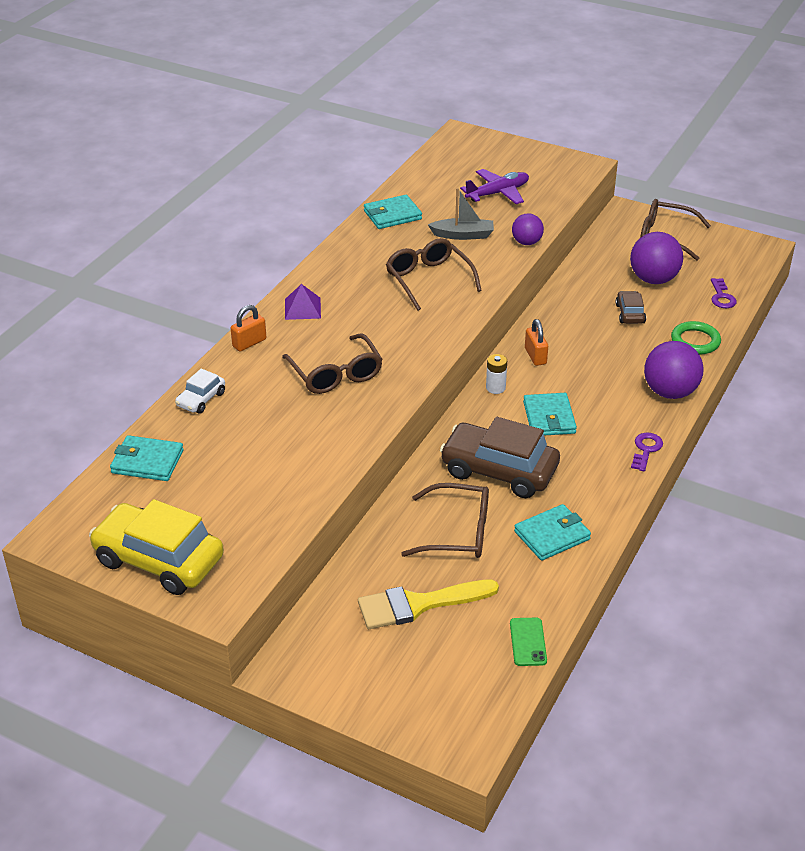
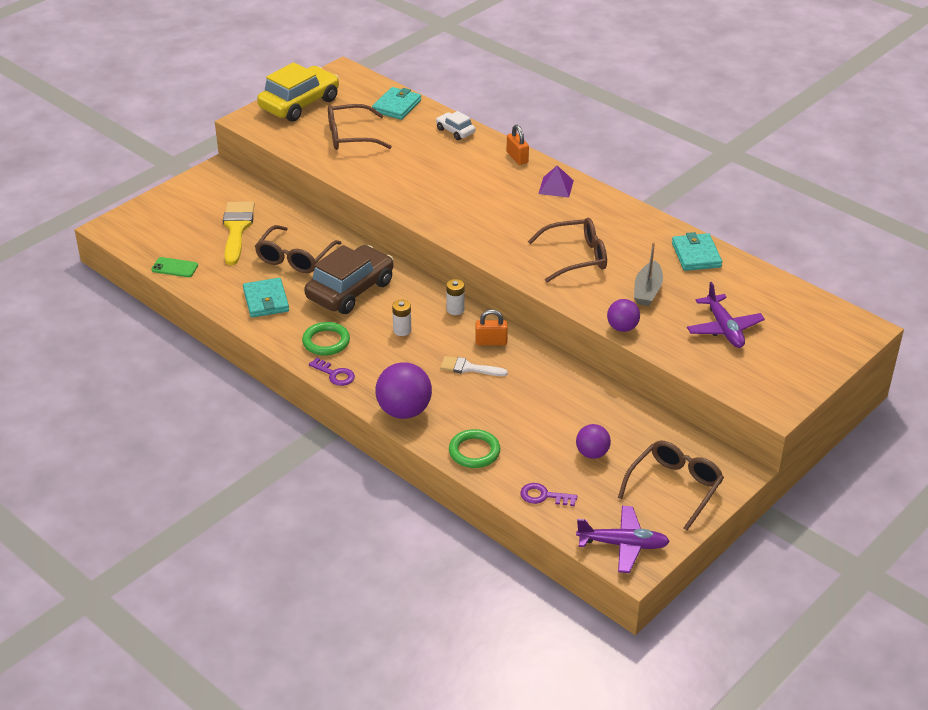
camera: 105 degrees right, 0 degrees up
(335, 373) = (459, 191): brown glasses -> brown glasses (351, 136)
(549, 417) = (402, 330): turquoise wallet -> white battery
(583, 363) = (469, 368): none -> white brush
(598, 468) = (326, 342): none -> green ring
(630, 314) = (536, 419): brown car -> none
(653, 279) = (592, 453): purple ball -> purple ball, size x0.60
(745, 253) = (623, 544): none -> purple plane

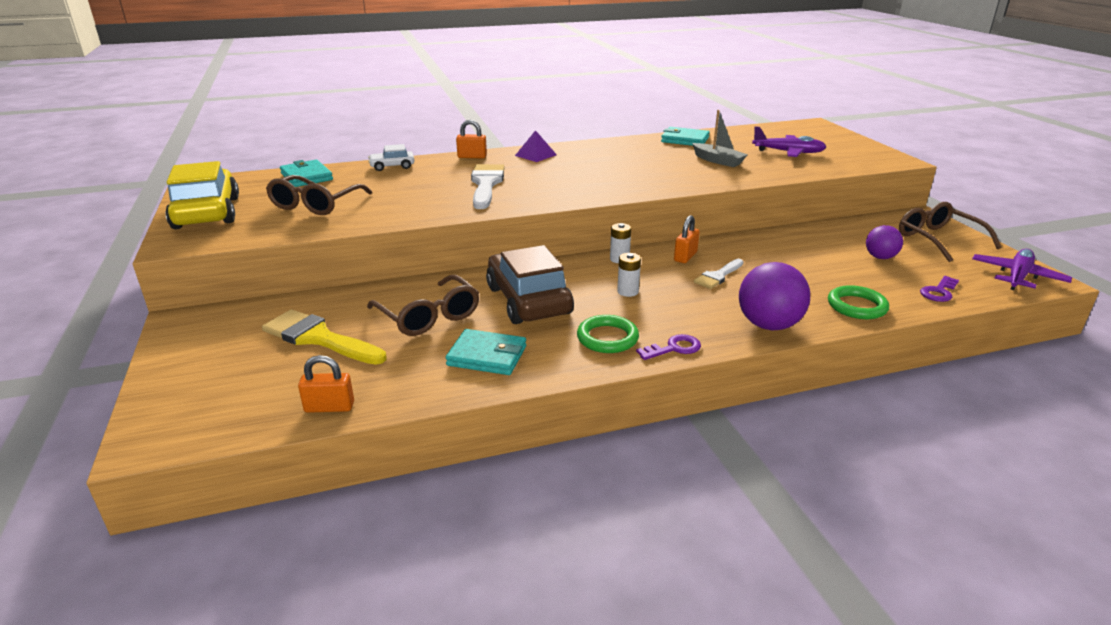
camera: 60 degrees left, 10 degrees down
(174, 268) = (329, 407): green phone -> orange padlock
(459, 190) = (486, 184): none -> white brush
(575, 257) = (646, 170): brown glasses -> none
(622, 328) = (762, 178): purple ball -> none

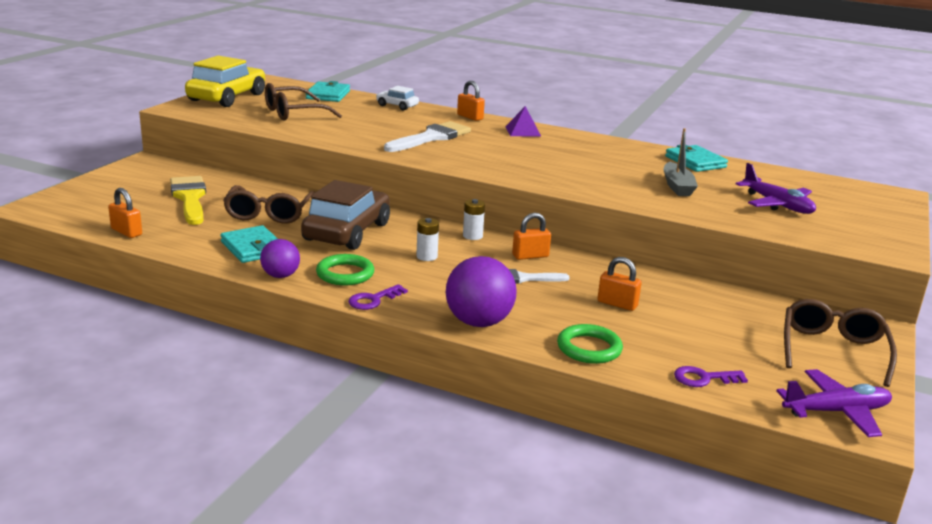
camera: 40 degrees right, 5 degrees down
(673, 348) = (373, 300): purple key -> purple key turned 120 degrees clockwise
(800, 266) = (617, 304): none -> orange padlock
(880, 257) = (719, 333): purple ball -> purple ball (280, 276)

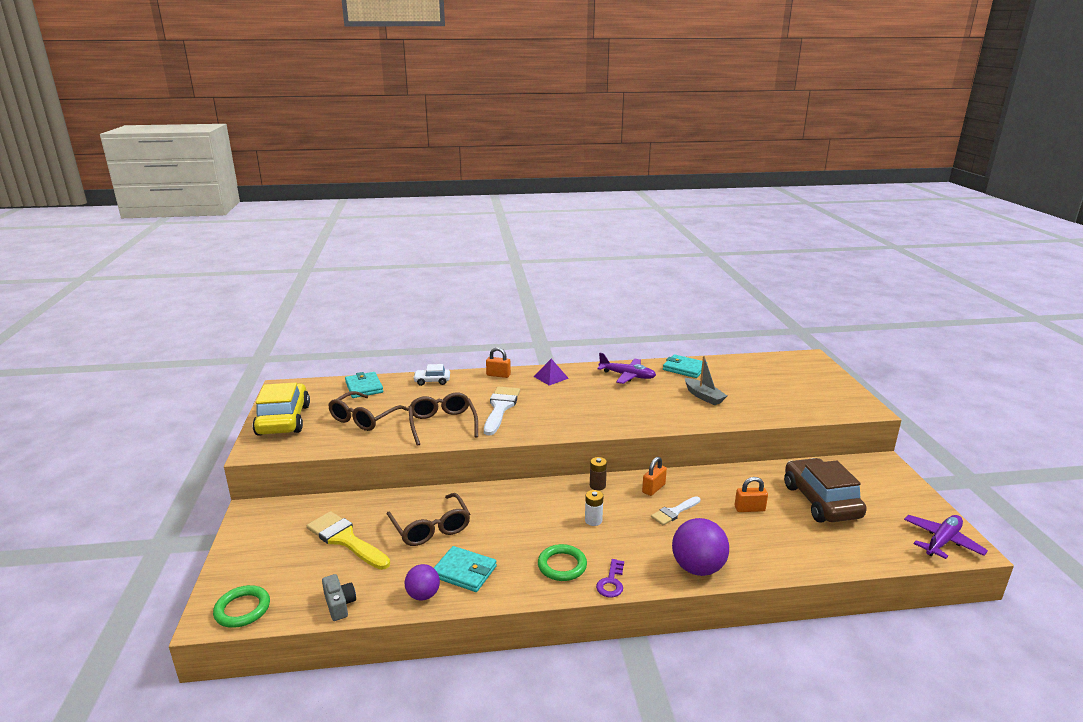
camera: 30 degrees left, 0 degrees up
(126, 232) = (339, 604): orange padlock -> grey camera
(280, 276) = (520, 591): purple ball -> purple ball (423, 595)
(347, 232) = (511, 521): brown car -> brown car (820, 501)
(472, 236) = (597, 485): white battery -> brown battery
(589, 348) = (781, 557): green ring -> green ring (242, 609)
(704, 378) = (861, 550): purple key -> none
(777, 205) = (771, 391): purple plane -> purple plane (627, 376)
(833, 351) = (887, 492): brown glasses -> brown glasses (442, 424)

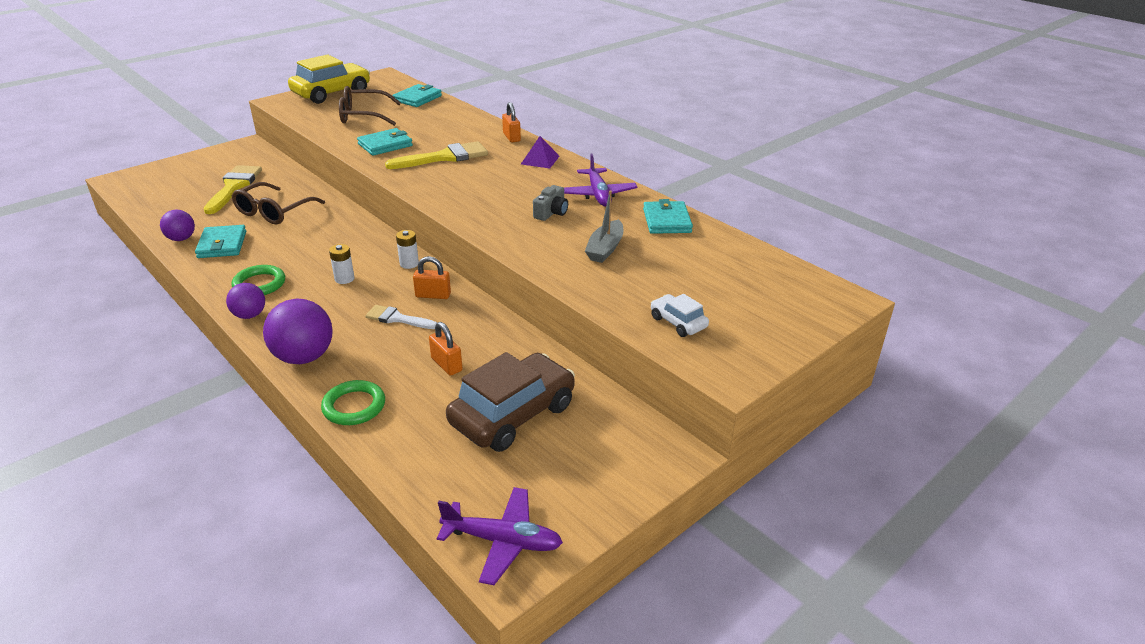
camera: 55 degrees right, 10 degrees up
(242, 609) = (131, 185): green ring -> green ring (354, 406)
(339, 604) = (153, 213): grey camera -> grey camera (551, 213)
(432, 381) = (462, 117): white car -> white car (678, 322)
(442, 424) = (385, 145): brown glasses -> turquoise wallet
(500, 408) = (444, 157): white brush -> yellow brush
(597, 485) = (409, 264): brown battery -> white battery
(611, 582) = (249, 315): purple key -> purple ball

